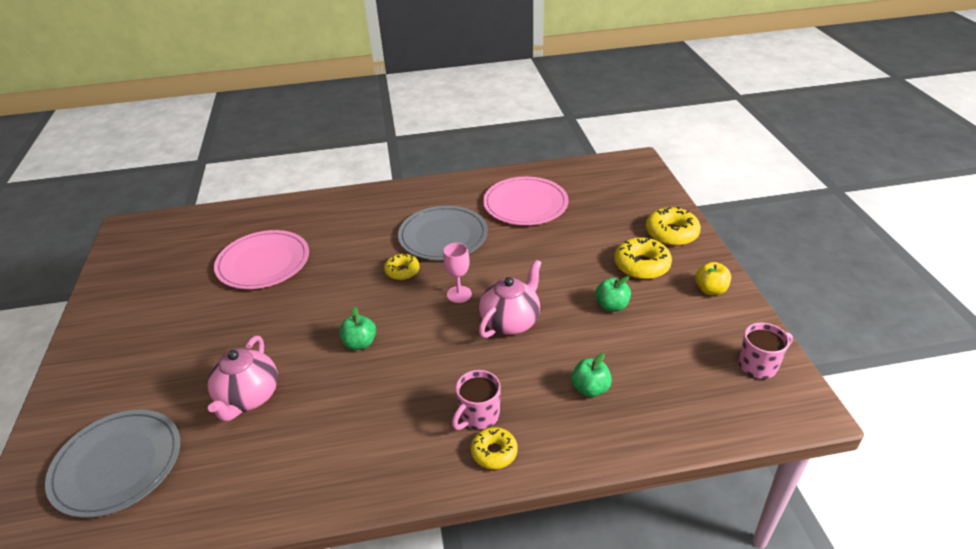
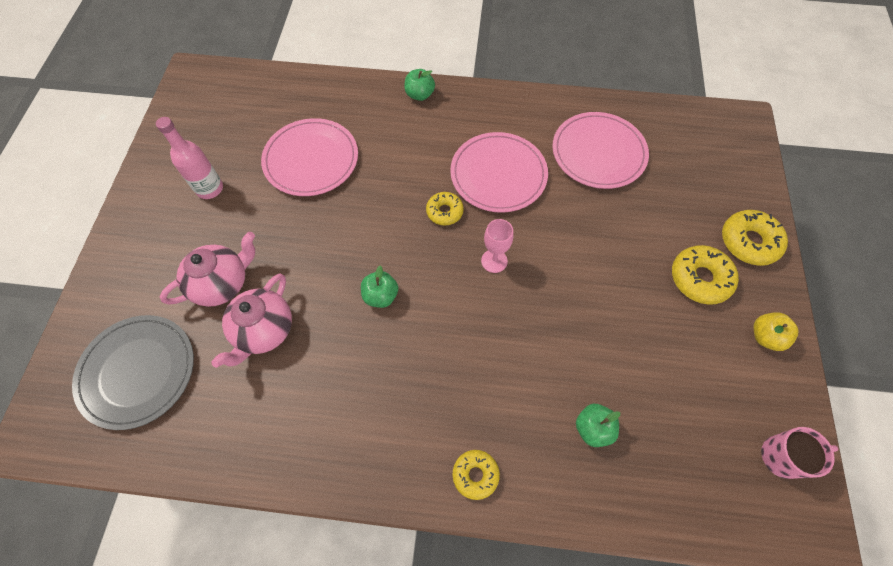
camera: 15 degrees right, 25 degrees up
(165, 305) = (210, 189): none -> pink bottle
(443, 236) = (498, 174): grey plate -> pink plate
(478, 416) = (472, 425): pink mug -> none
(511, 321) = (537, 314): pink teapot -> pink teapot (222, 283)
(612, 306) = (649, 326): green apple -> green apple (419, 95)

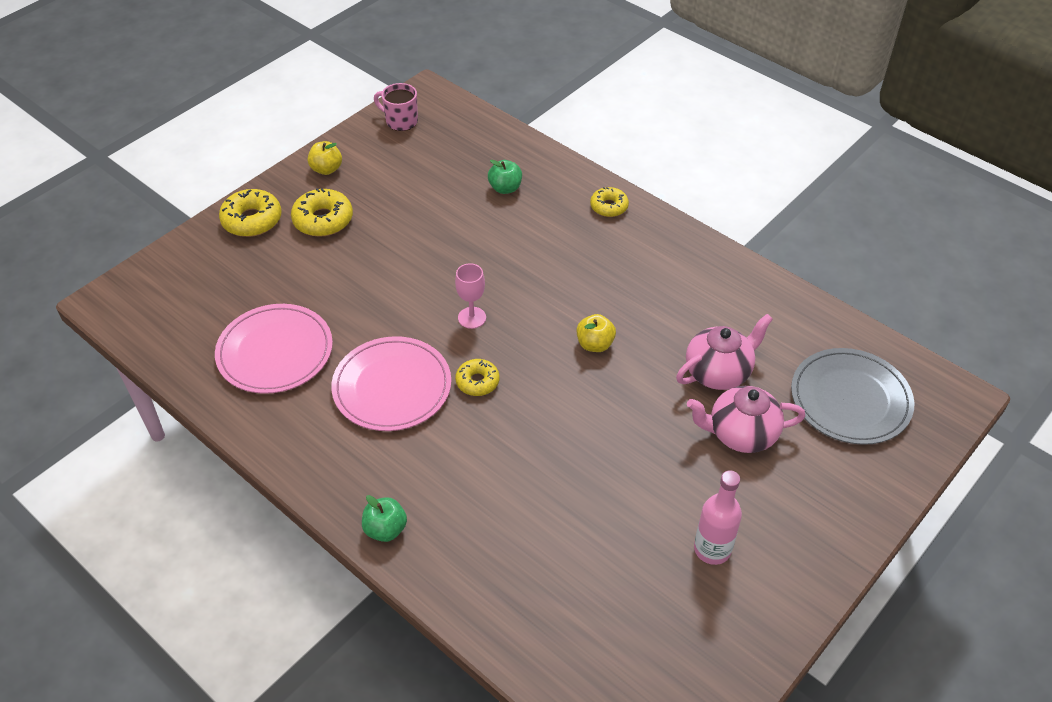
camera: 145 degrees left, 15 degrees down
(311, 159) = (574, 518): pink plate -> none
(381, 296) = (595, 344): green apple -> yellow apple

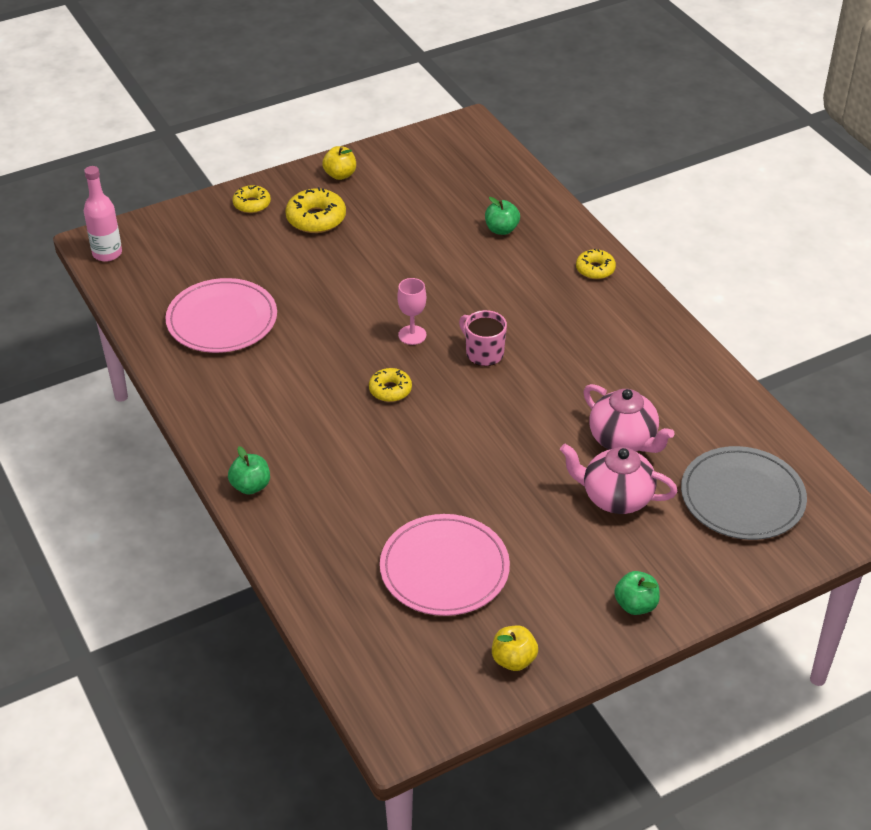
camera: 20 degrees right, 5 degrees down
(252, 220) = (252, 204): yellow donut -> yellow donut, size x0.64
(392, 387) = (311, 374): pink plate -> pink plate (444, 568)
(401, 121) = (431, 147): pink mug -> pink mug (483, 353)
(595, 344) = (516, 386): yellow apple -> yellow apple (513, 660)
(712, 549) = (534, 583): pink bottle -> pink bottle (107, 253)
(718, 372) = (623, 440): pink teapot -> pink teapot turned 60 degrees clockwise
(815, 542) = (635, 605): none -> green apple

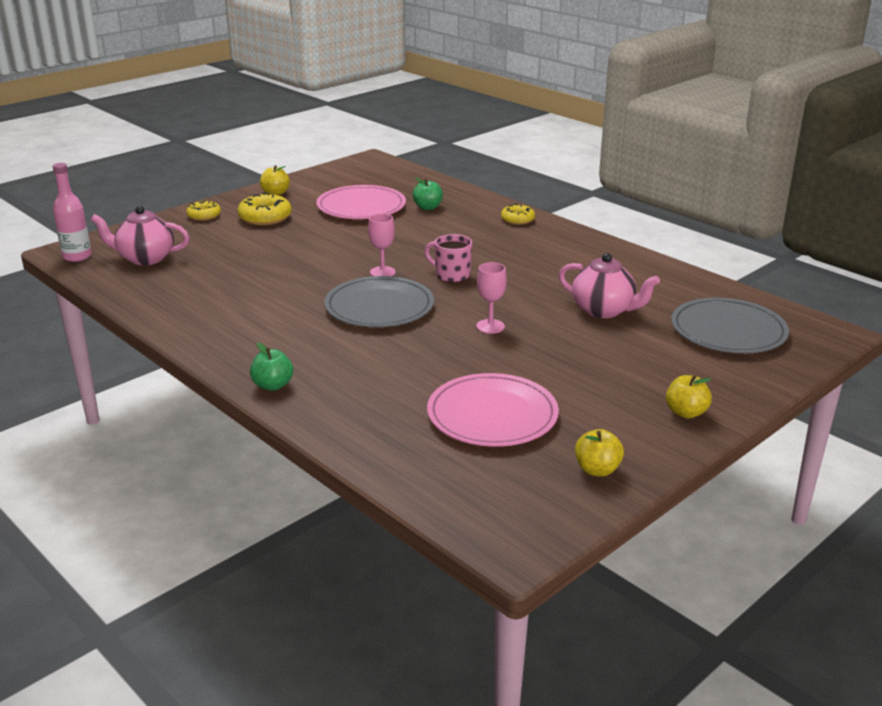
camera: 15 degrees left, 15 degrees down
(222, 320) = (202, 283): pink plate -> pink plate (361, 206)
(390, 390) = (379, 306): yellow donut -> grey plate
(493, 442) = (490, 326): none -> pink goblet
(615, 498) = (620, 346): pink teapot -> pink teapot (145, 258)
(635, 605) = (686, 413): green apple -> yellow apple

